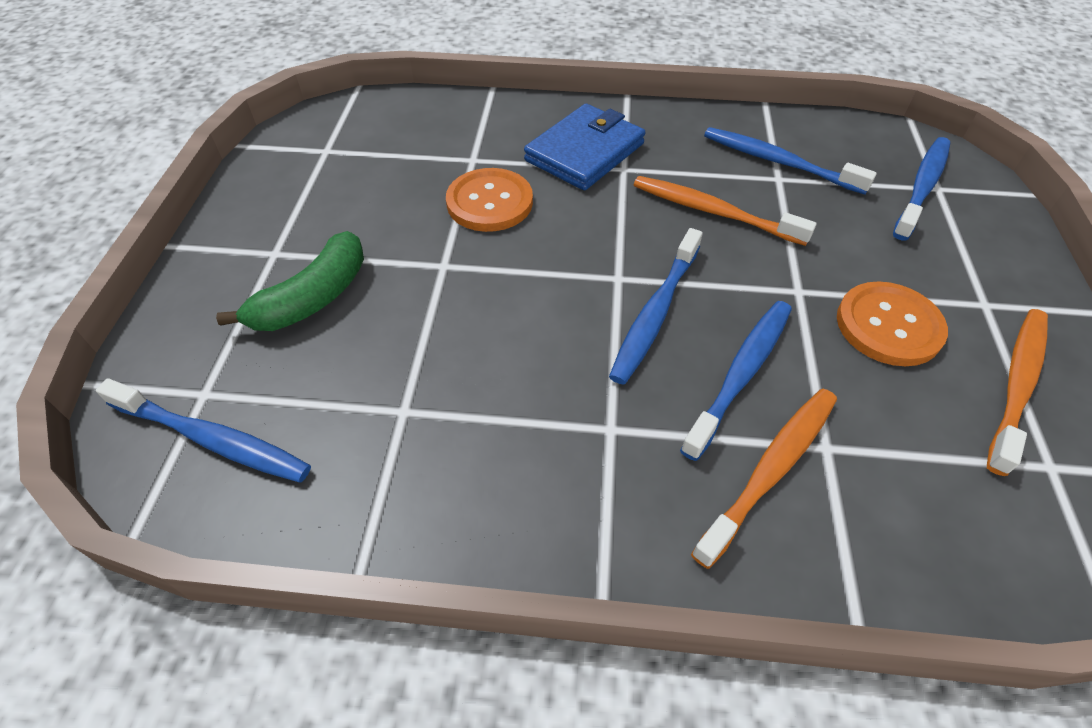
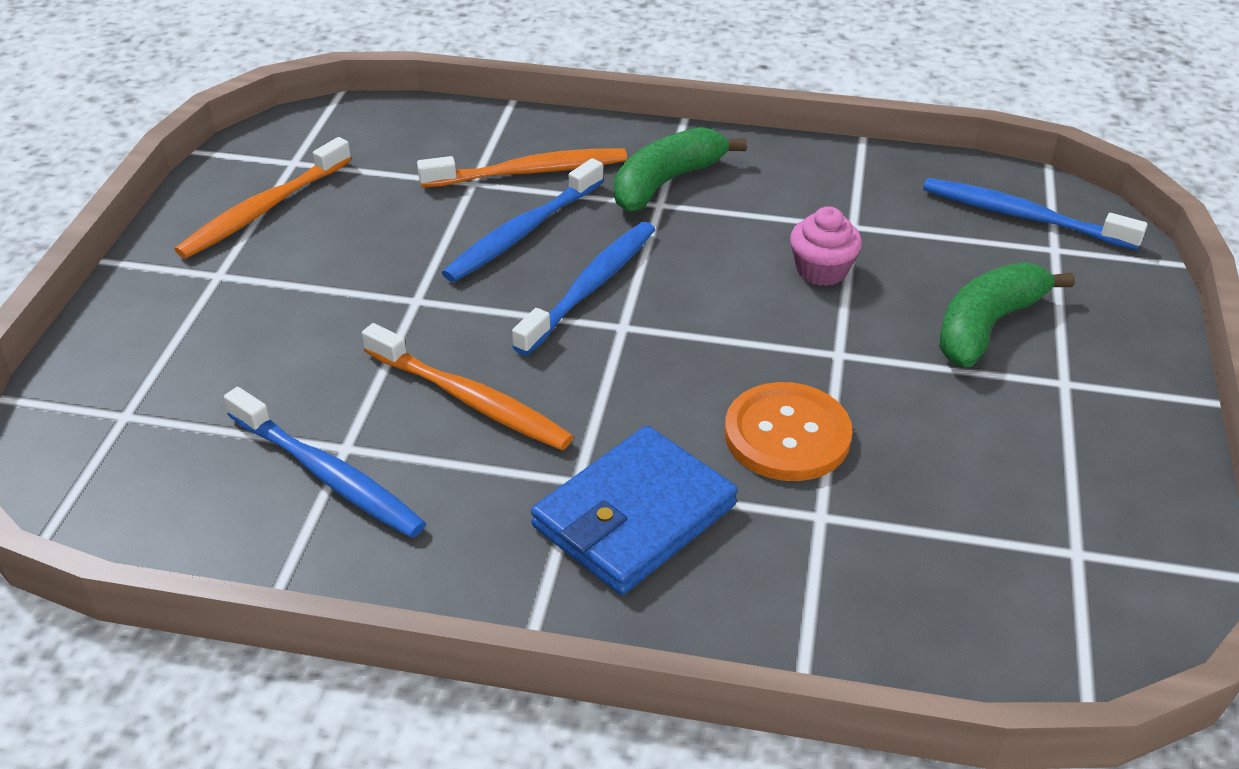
camera: 175 degrees left, 10 degrees down
(445, 347) = (821, 270): none -> pink cupcake
(608, 465) = (666, 182): none -> green banana
(771, 470) = (529, 172): orange toothbrush -> orange toothbrush turned 150 degrees counterclockwise
(888, 326) = (343, 261): orange button -> none
(922, 187) = (147, 417): blue toothbrush -> none

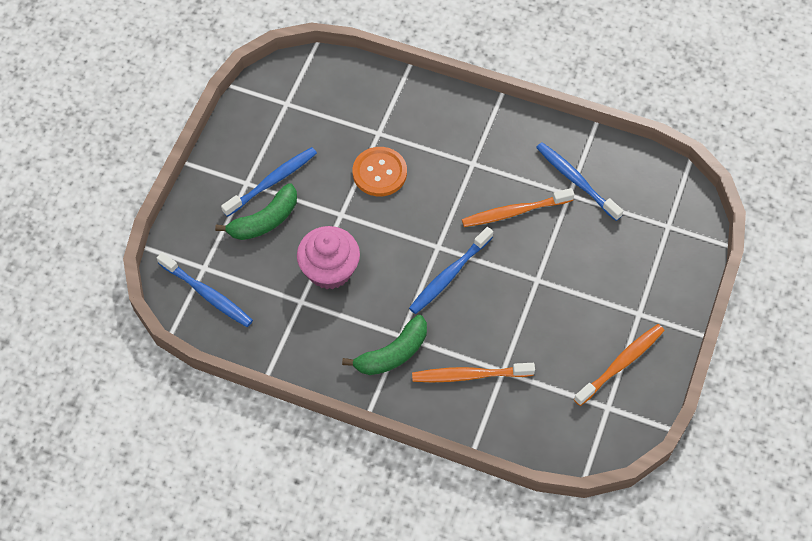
camera: 170 degrees left, 20 degrees up
(470, 400) = (514, 212): orange toothbrush -> orange toothbrush turned 60 degrees counterclockwise
(522, 232) = (479, 322): blue toothbrush -> blue toothbrush (272, 181)
(634, 516) = (452, 143): blue wallet -> none
(821, 270) = (330, 270): pink cupcake -> pink cupcake, size x1.71

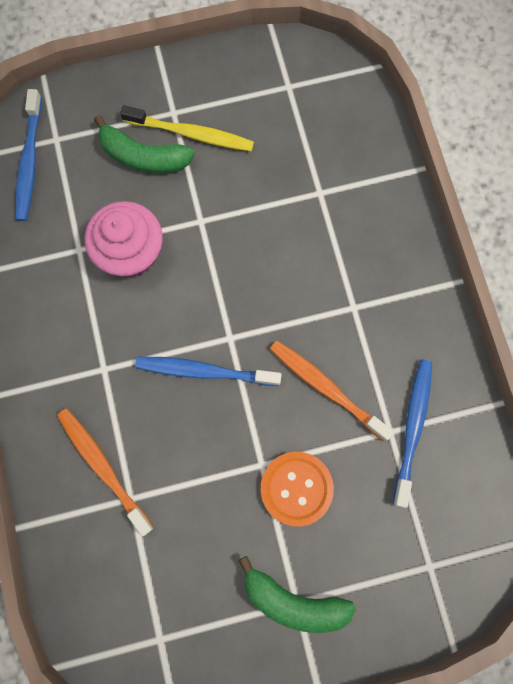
camera: 55 degrees right, 15 degrees up
(272, 181) = (191, 134): blue toothbrush -> yellow toothbrush
(379, 173) = (274, 224): orange button -> orange button (296, 488)
(392, 353) = (78, 374): green banana -> green banana (293, 600)
(621, 364) = (221, 621): orange toothbrush -> none

